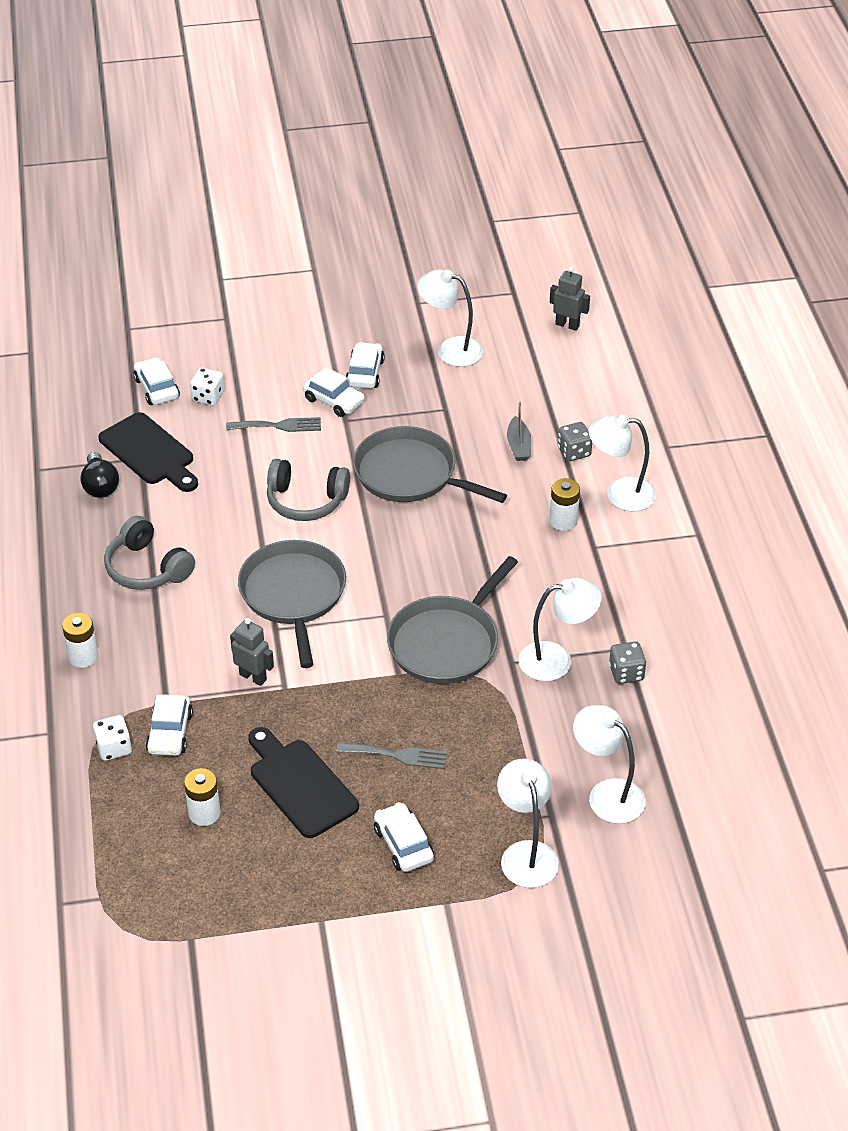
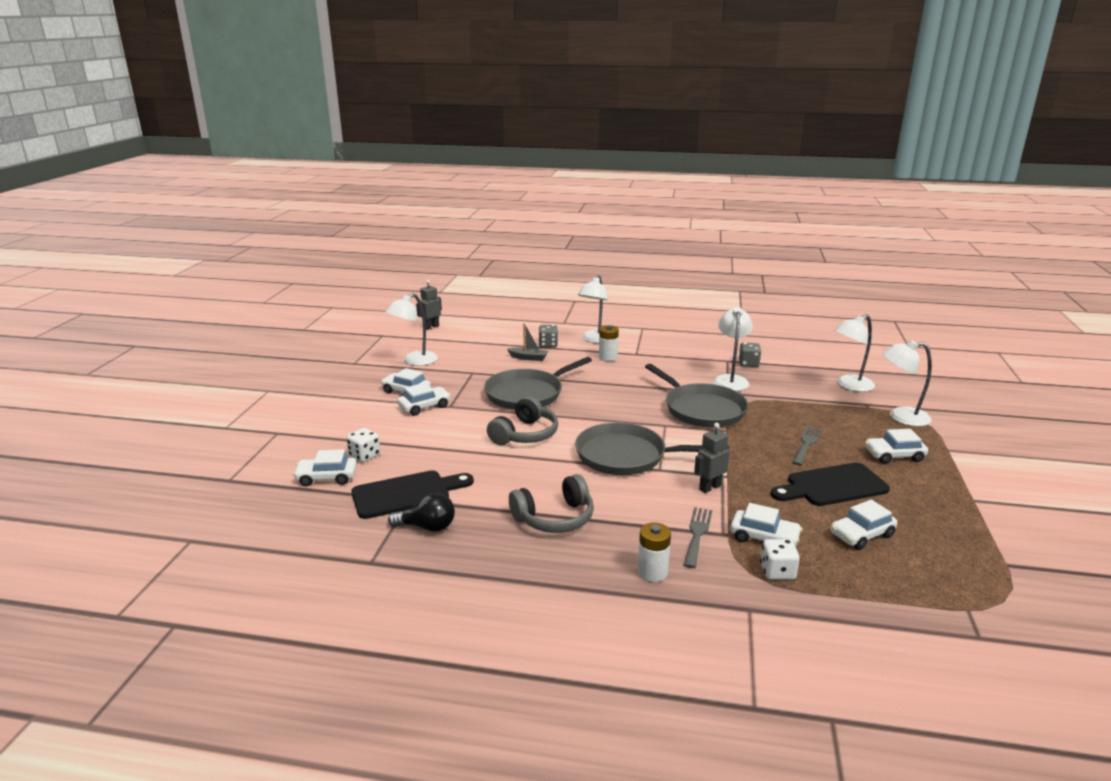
camera: 70 degrees left, 20 degrees down
(204, 813) = (861, 535): white battery -> white car
(278, 426) = (430, 432): grey fork -> grey fork (697, 534)

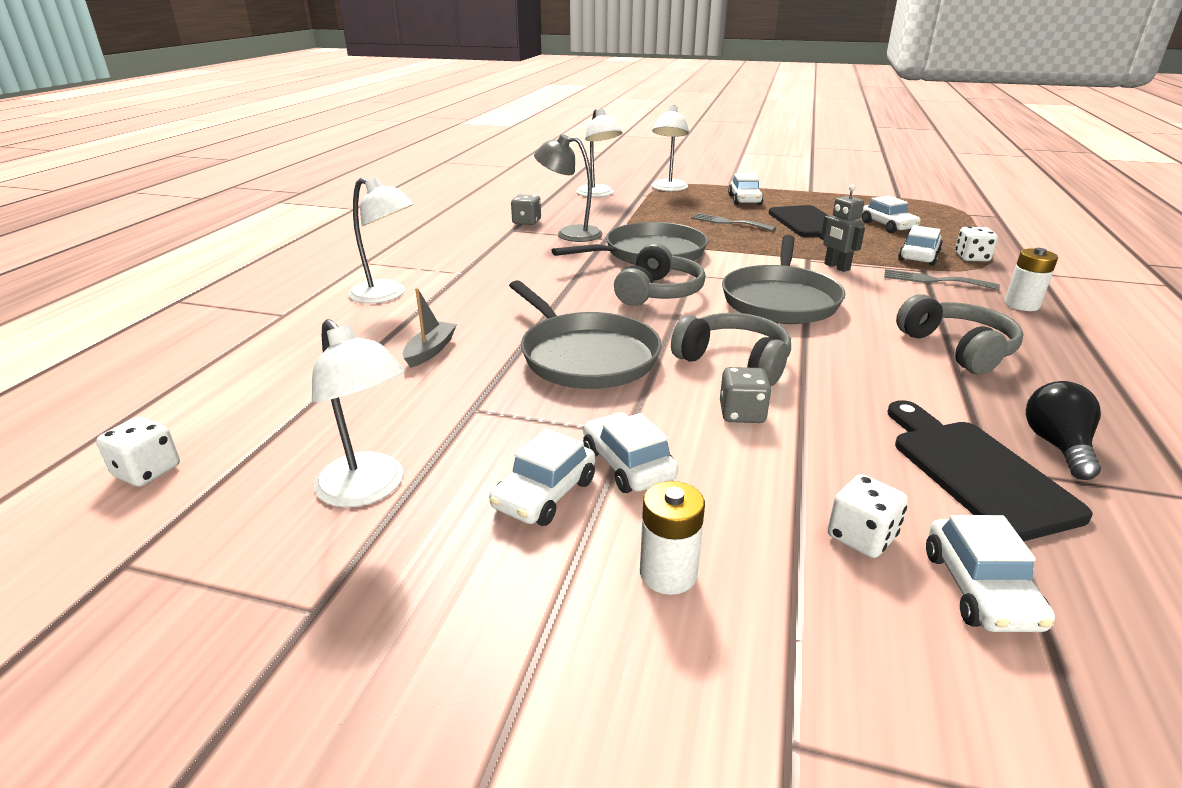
camera: 85 degrees left, 5 degrees up
(431, 327) = (147, 471): grey robot -> white dice
(548, 344) = (379, 332): grey dice -> grey dice (742, 414)
(608, 357) = (466, 291): white battery -> white battery (668, 573)
(625, 413) = (658, 292): none -> grey headphones
(730, 380) = (570, 234): white lamp -> grey lamp

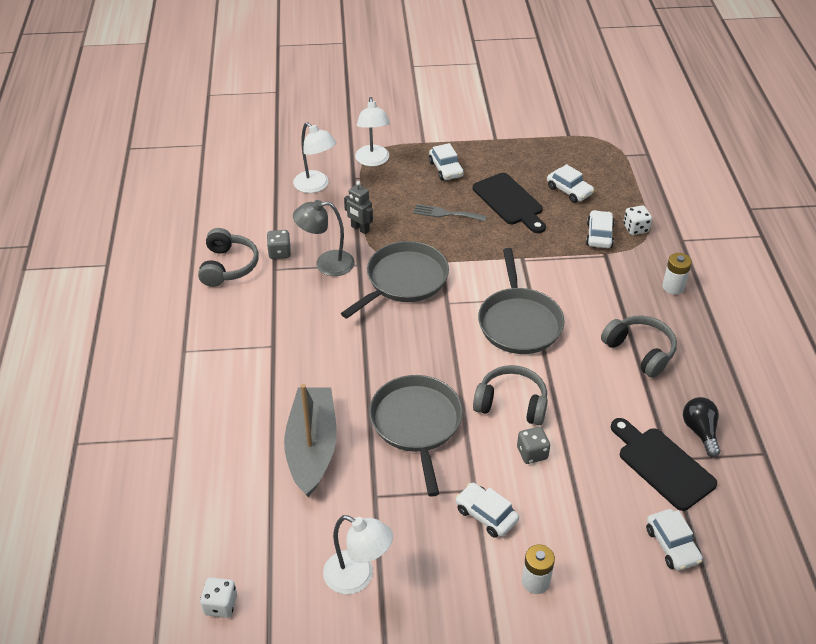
camera: 20 degrees left, 15 degrees up
(386, 295) = (235, 391): white lamp -> none
(430, 351) = (312, 448): grey boat -> grey boat, size x2.28
(545, 494) = (453, 550): white car -> none
(585, 356) = (417, 424): grey pan -> grey pan turned 135 degrees counterclockwise
(658, 292) = (432, 334): grey headphones -> grey headphones (228, 266)
(836, 267) = (545, 266): grey robot -> grey robot (360, 229)
(861, 537) = (616, 529): white dice -> none
(933, 280) = (614, 268): grey fork -> none

